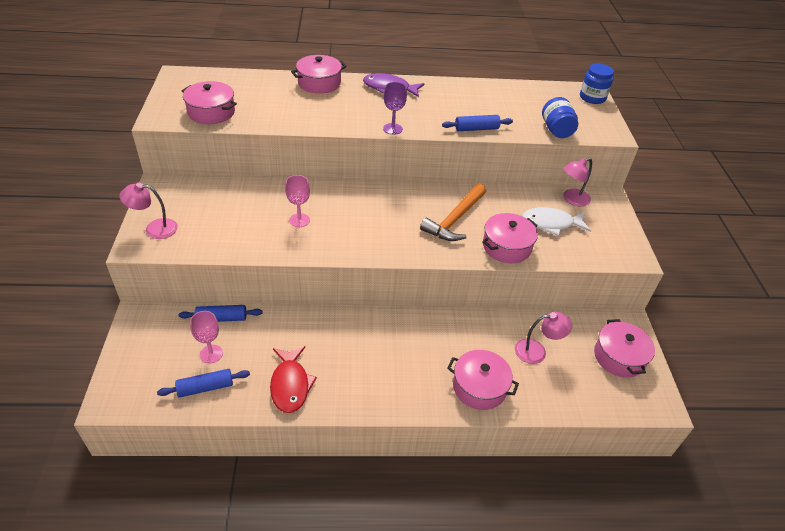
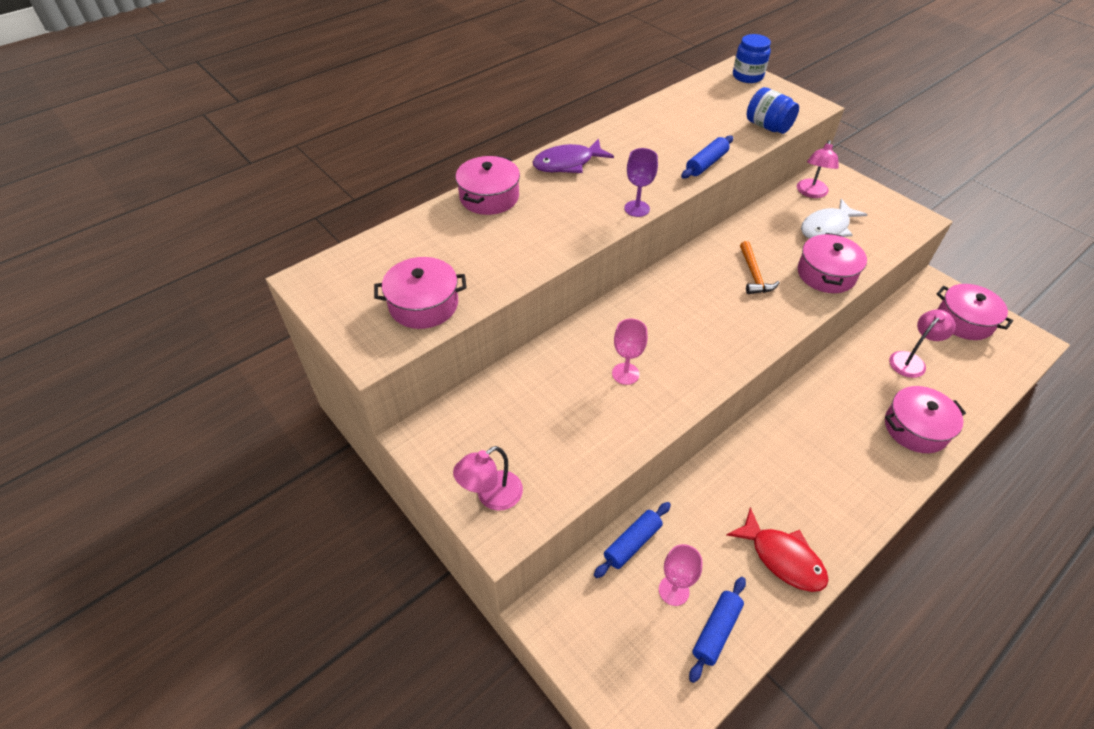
camera: 35 degrees left, 5 degrees up
(455, 219) = (754, 275): orange hammer -> orange hammer, size x0.63

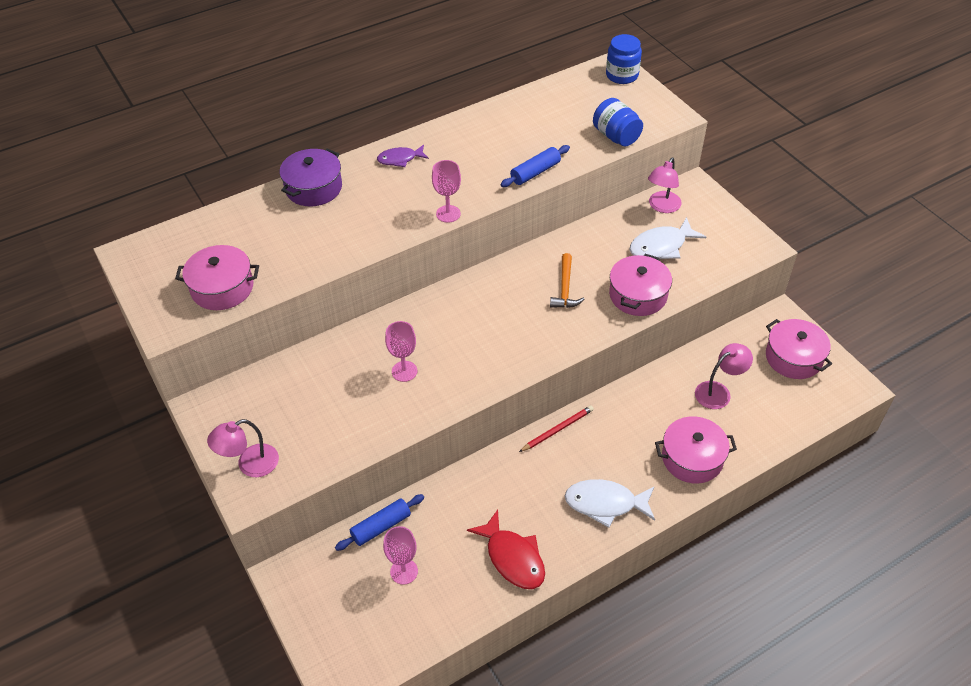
camera: 10 degrees right, 0 degrees up
(489, 197) = (313, 188): pink pot -> purple pot
(567, 163) = (400, 159): purple fish -> purple fish, size x0.64
(637, 208) = (448, 214): purple goblet -> pink goblet
(716, 631) = (429, 609): blue rolling pin -> none
(774, 416) = (557, 429): none -> red pencil
(852, 486) = (605, 503): none -> white fish

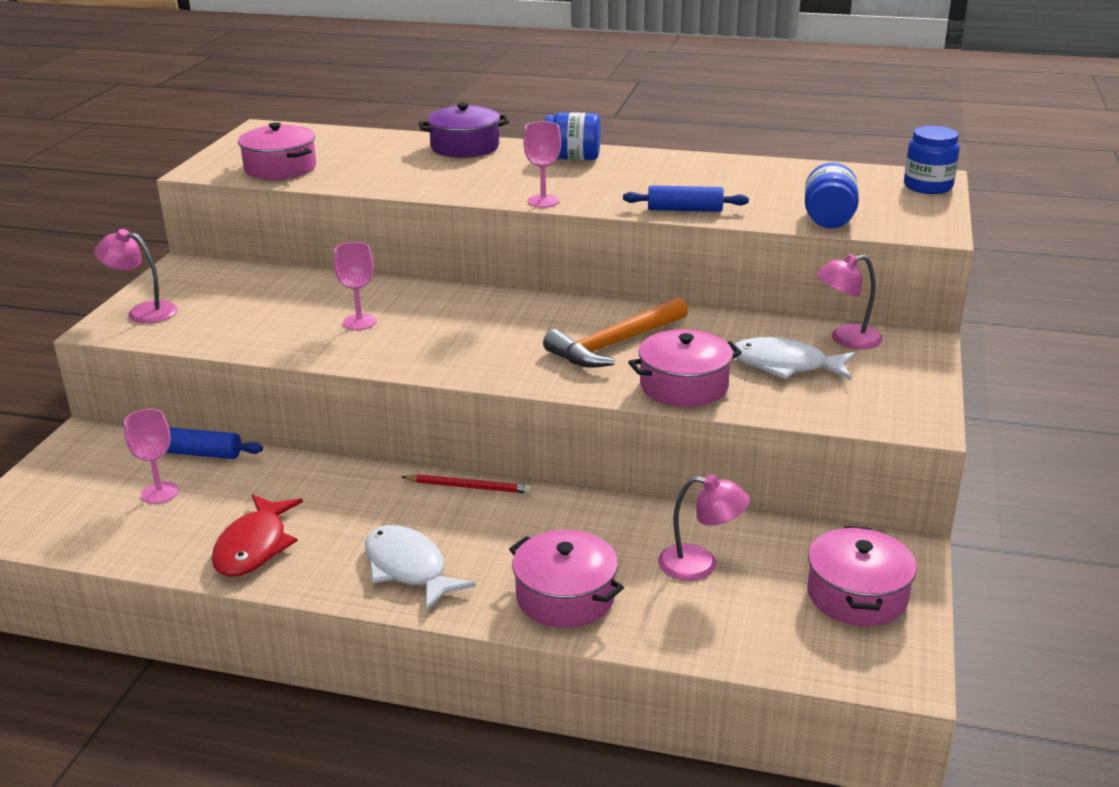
camera: 45 degrees right, 20 degrees down
(400, 159) = (572, 158): purple fish -> blue jar
(565, 288) = (615, 344): orange hammer -> orange hammer, size x1.58

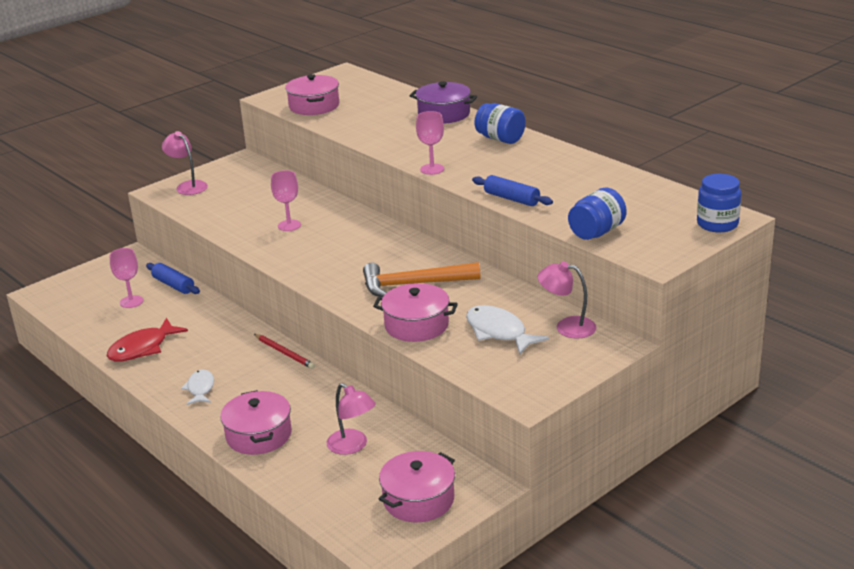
camera: 35 degrees right, 0 degrees up
(409, 568) = (200, 389): white fish -> white fish, size x0.64

